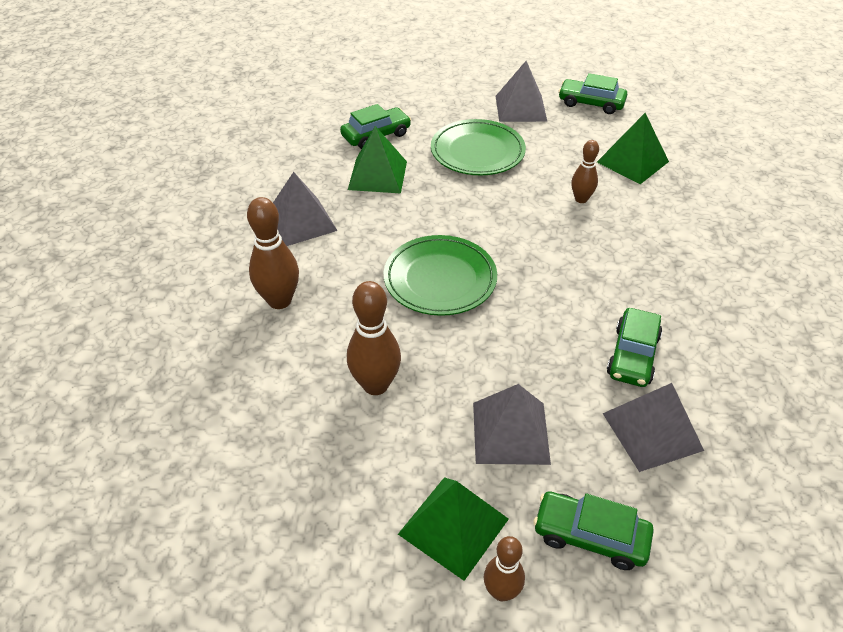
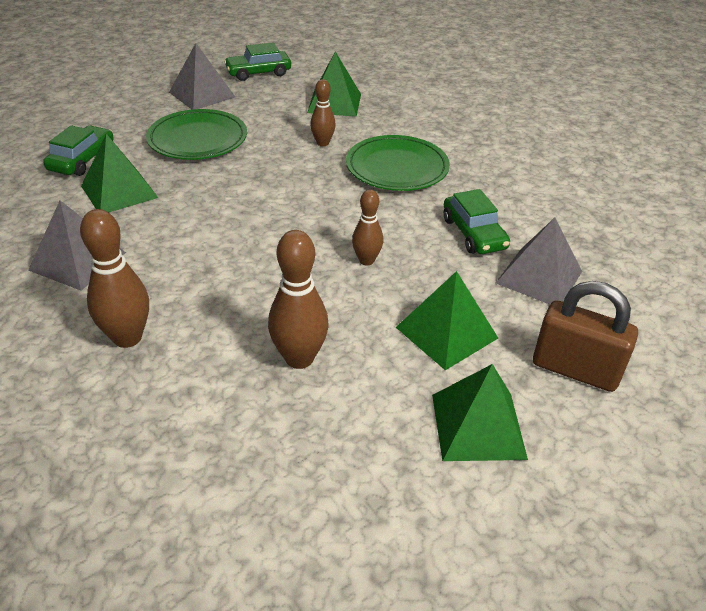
camera: 40 degrees left, 5 degrees down
(440, 279) = (268, 249): green plate -> green plate (397, 168)
(501, 591) = (561, 448): brown bowling pin -> brown bowling pin (366, 260)
(510, 432) = (446, 332): grey pyramid -> green pyramid
(590, 536) = (575, 370): green car -> brown padlock

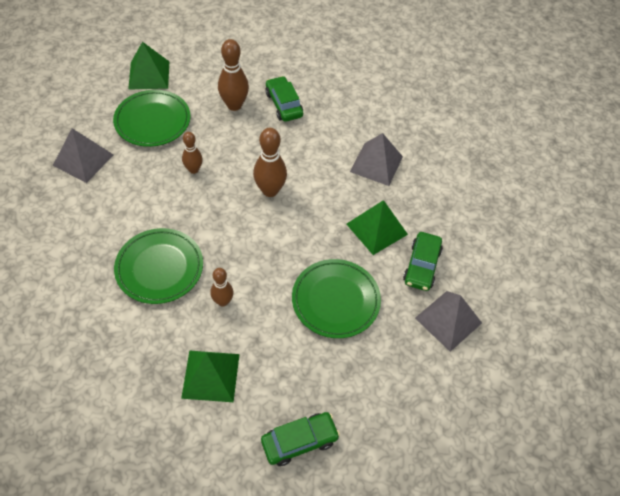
camera: 175 degrees right, 15 degrees up
(127, 338) = (326, 114): brown bowling pin -> brown bowling pin (270, 190)
(202, 94) = (352, 384): grey pyramid -> grey pyramid (448, 320)
(446, 332) = (153, 121): green pyramid -> green plate
(473, 233) = (115, 195): green car -> green car (284, 104)
(575, 370) = (89, 101): brown padlock -> none

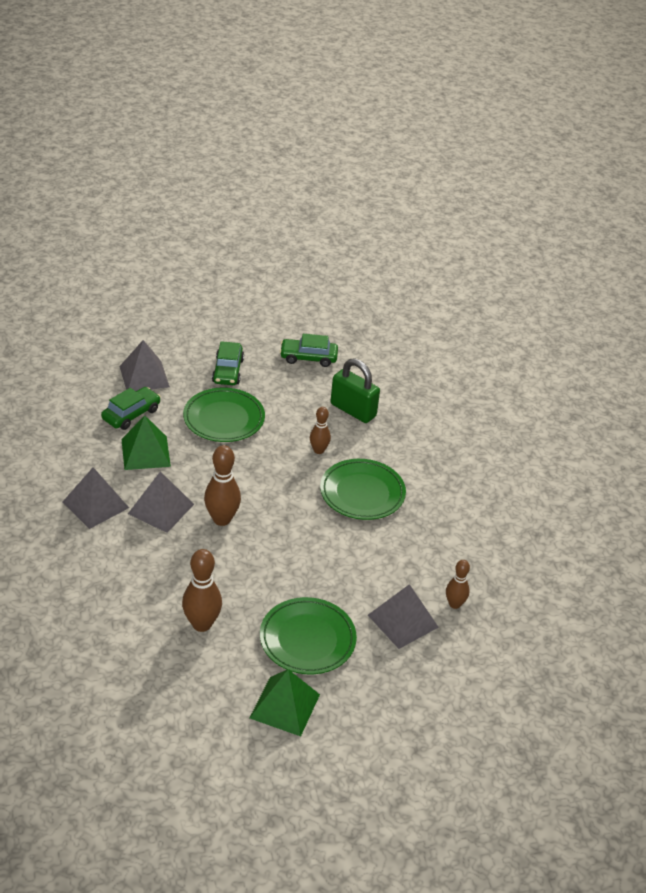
camera: 155 degrees left, 15 degrees down
(193, 169) = (288, 567): brown bowling pin -> brown bowling pin (454, 604)
(211, 376) = (353, 410): green pyramid -> green padlock
(284, 104) = (143, 603): green car -> green car (228, 371)
(324, 180) = (161, 508): none -> grey pyramid

